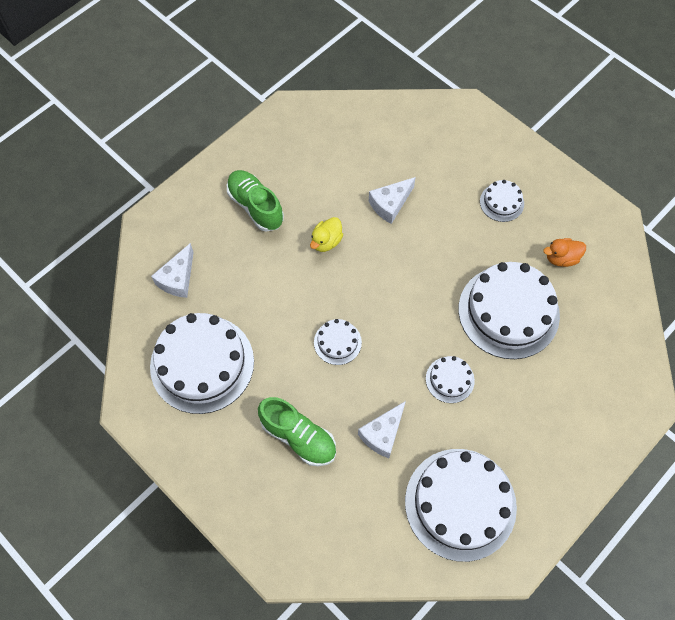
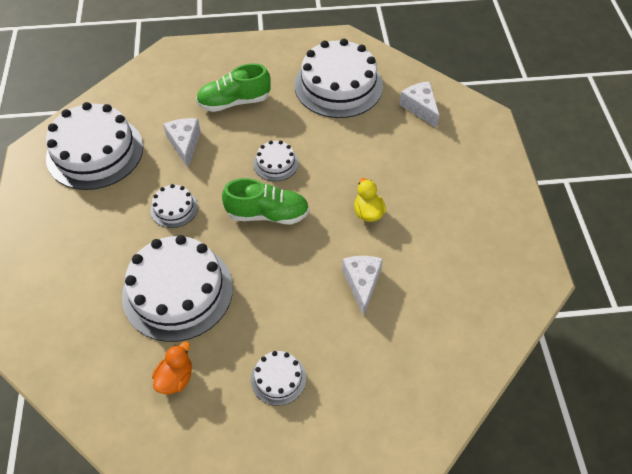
camera: 130 degrees right, 10 degrees down
(255, 206) = (446, 188): green shoe -> green shoe (267, 214)

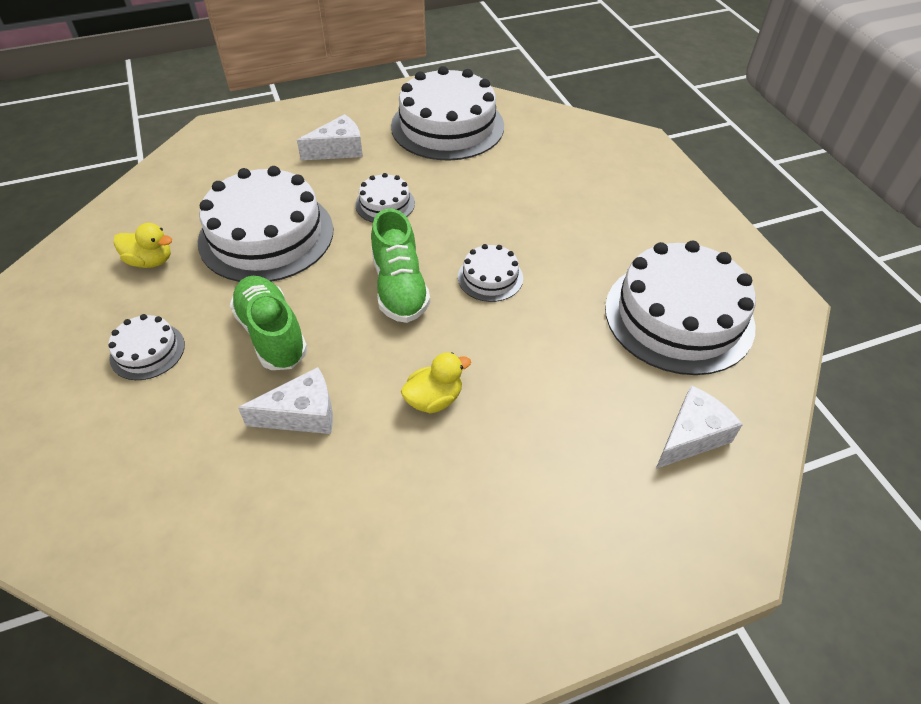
camera: 75 degrees right, 5 degrees down
(175, 378) = (150, 261): orange duck -> yellow duck
(184, 144) = (488, 188): white cheese -> white cheese (338, 150)
(234, 102) = (582, 214): green shoe -> green shoe (272, 334)

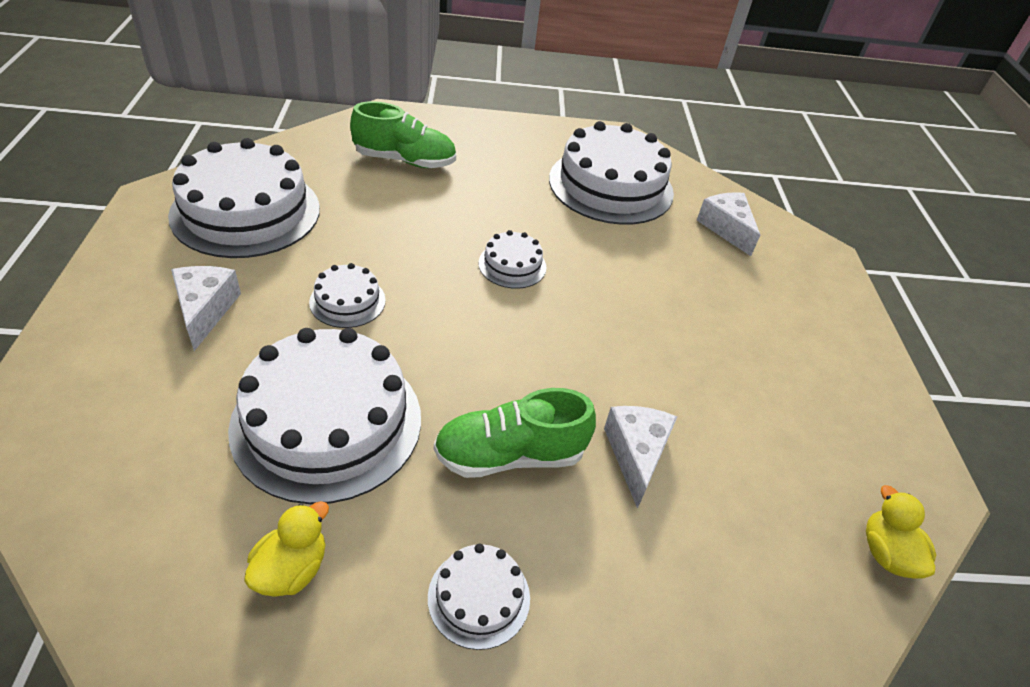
camera: 75 degrees left, 5 degrees down
(399, 288) = (492, 330): green shoe -> green shoe (405, 160)
(434, 399) = (649, 351): yellow duck -> yellow duck (886, 553)

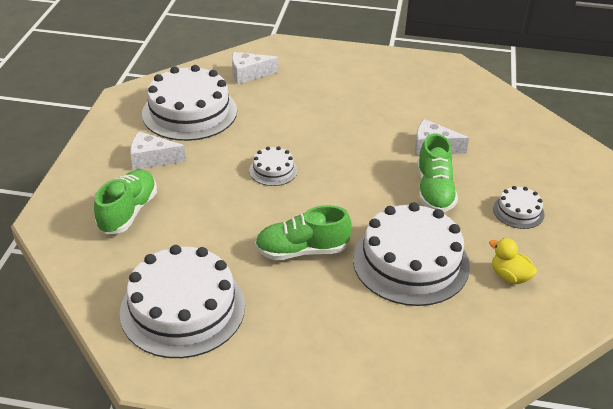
camera: 75 degrees left, 5 degrees down
(205, 310) = (304, 325): white cheese -> white cheese (152, 159)
(347, 301) = (302, 250): white cake -> green shoe
(886, 553) = (485, 87): yellow duck -> none

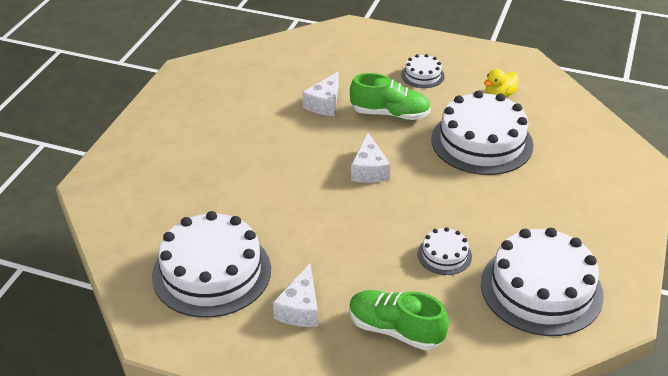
camera: 80 degrees left, 0 degrees up
(248, 74) = (146, 216): white cheese -> white cheese (369, 170)
(273, 170) = (340, 211): white cake -> white cake (444, 255)
(302, 250) = (464, 203): green shoe -> none

